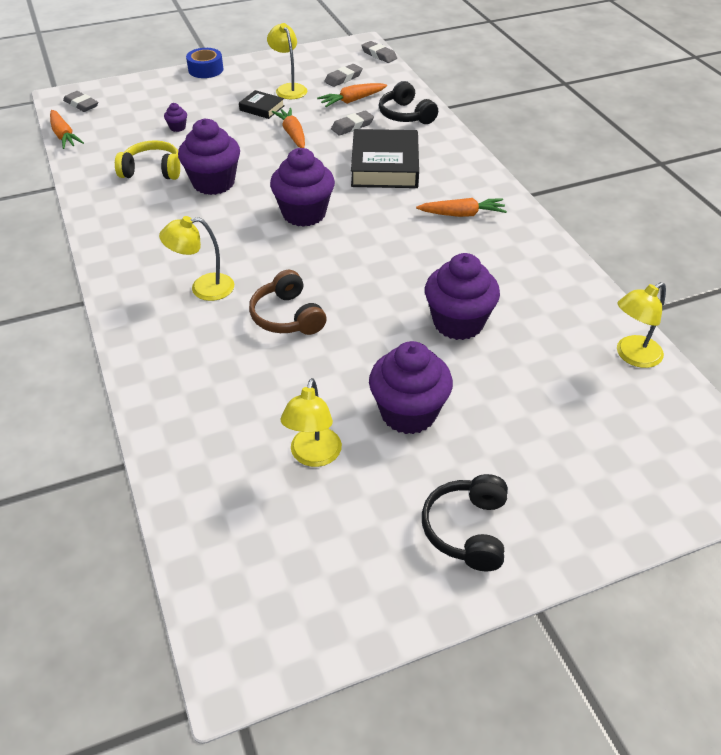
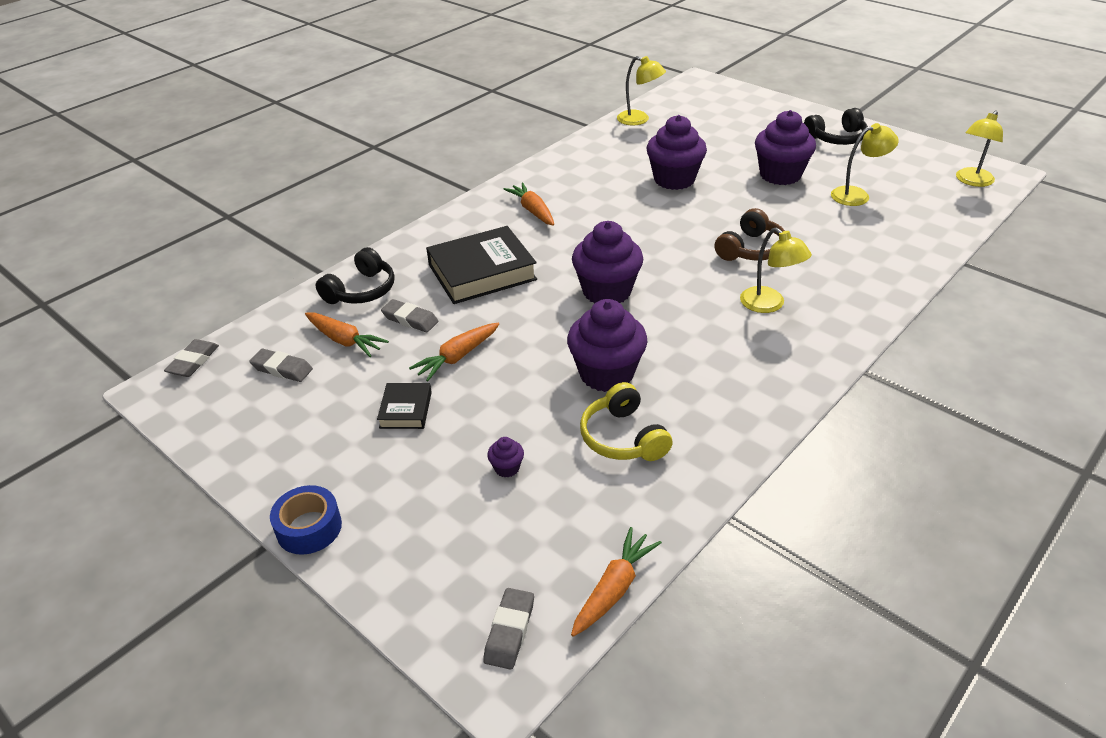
camera: 115 degrees left, 5 degrees down
(289, 88) = (336, 407): yellow lamp -> yellow lamp (972, 181)

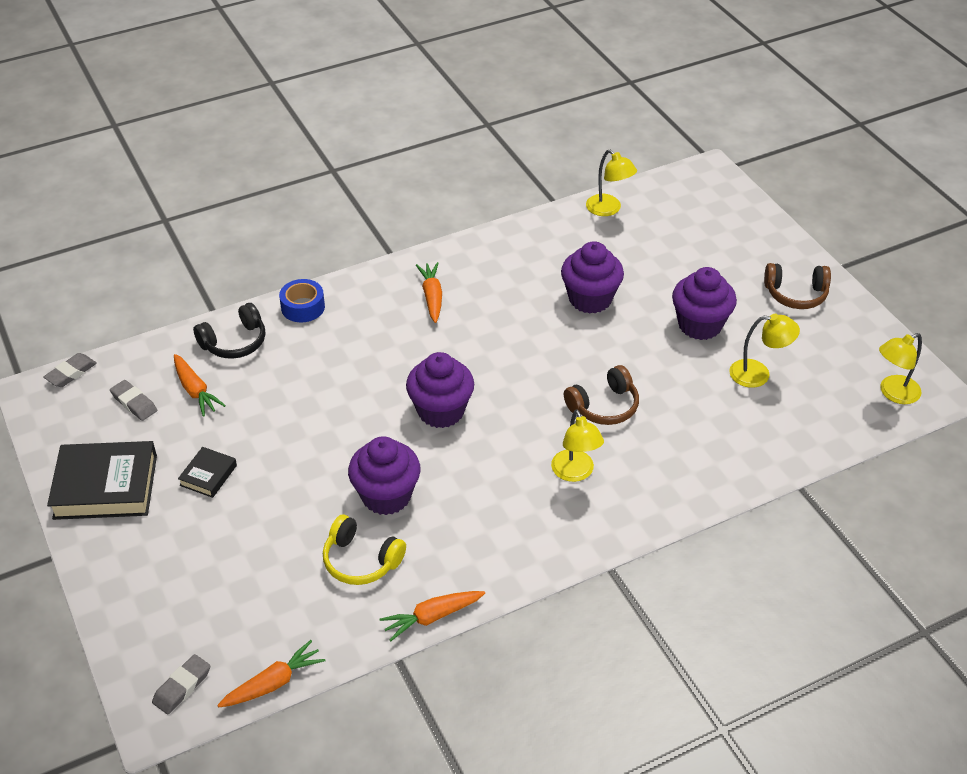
camera: 20 degrees right, 5 degrees up
(309, 528) = (88, 554): blue tape -> blue tape (303, 307)
(410, 319) = (258, 386): grey eraser -> none
(457, 357) = (275, 438): orange carrot -> orange carrot (432, 617)
(482, 272) = (346, 354): black book -> black book (105, 487)
(507, 468) = (255, 555): purple cupcake -> none
(623, 437) = (361, 560): yellow headphones -> yellow headphones turned 60 degrees counterclockwise
(836, 138) = (796, 294): black headphones -> brown headphones

